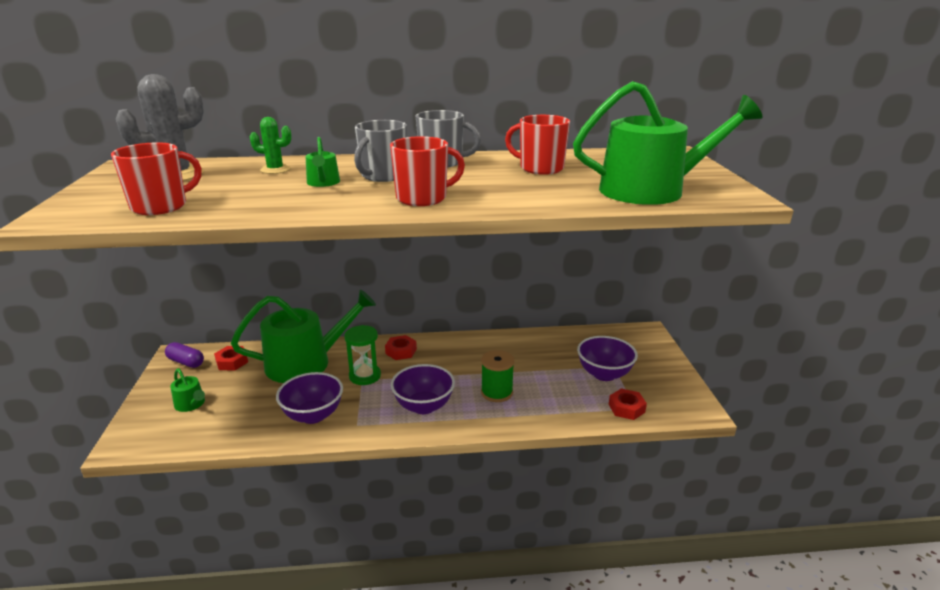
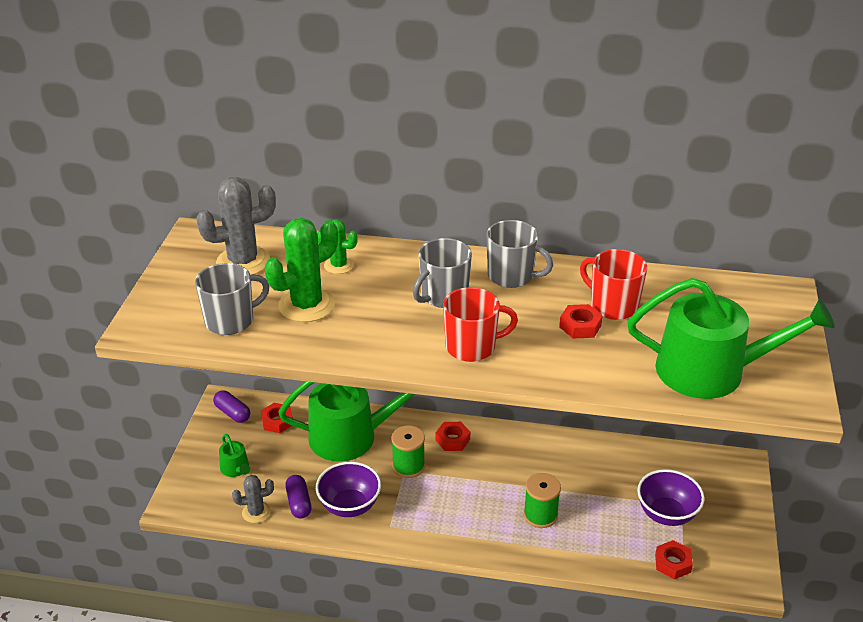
camera: 15 degrees right, 10 degrees up
(161, 206) = (231, 321): red mug -> grey mug
(215, 437) = (256, 512): none -> grey cactus
(245, 191) = (306, 305): none -> green cactus
(260, 421) = (299, 503): none -> purple capsule
(323, 183) = (382, 300): green watering can -> none
(365, 376) = (408, 466): green hourglass -> green spool
(423, 406) = (460, 517): purple bowl -> none
(518, 179) = (580, 326): none -> red nut

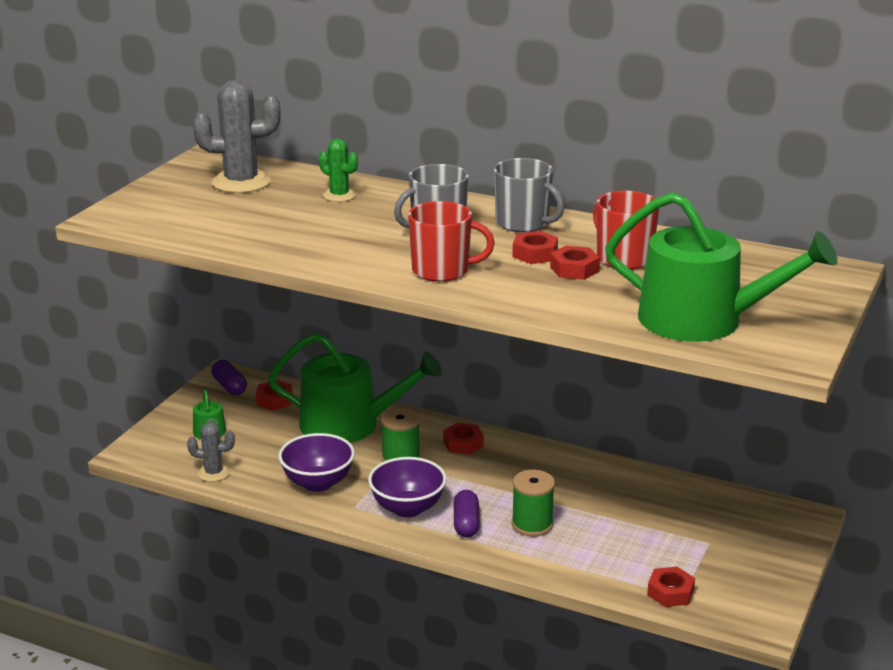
camera: 15 degrees right, 10 degrees down
(231, 321) = (201, 223): grey mug -> none
(299, 503) = (263, 472): purple capsule -> purple capsule (466, 523)
(306, 305) = (286, 221): green cactus -> none
(539, 312) = (535, 254): none -> red nut
(666, 514) = (686, 547): purple bowl -> purple bowl (407, 508)

